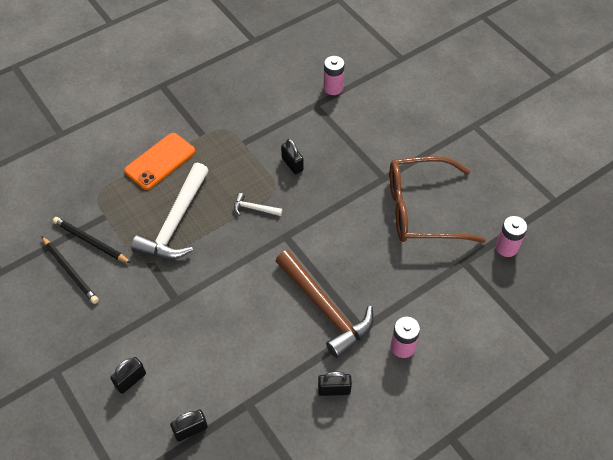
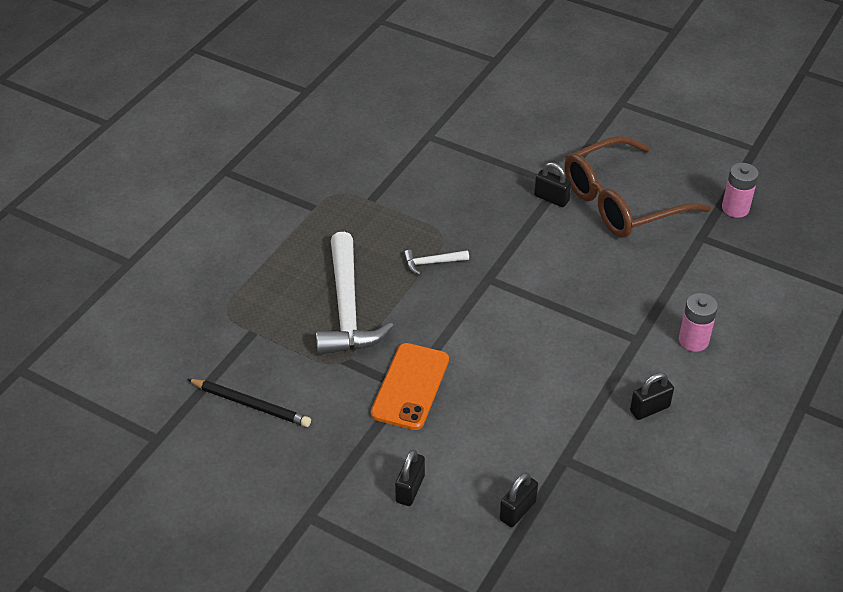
camera: 25 degrees left, 10 degrees down
(91, 241) = (255, 364): black pencil -> none
(160, 161) = (281, 251): orange phone -> orange phone (410, 386)
(292, 164) = (444, 204): black padlock -> black padlock (551, 198)
(325, 309) = (584, 334): brown hammer -> none
(333, 88) = (437, 112): pink battery -> none

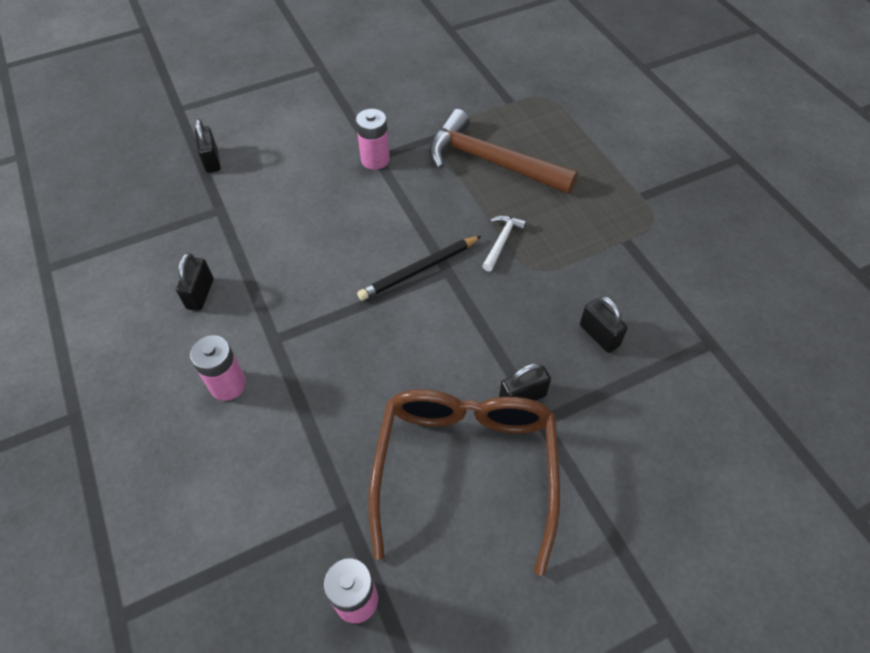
camera: 125 degrees right, 10 degrees up
(251, 404) = (438, 75): black pencil -> black pencil (419, 270)
(347, 309) = (490, 161): white hammer -> brown hammer
(410, 386) = (375, 160): orange phone -> pink battery
(410, 489) = (288, 118): black padlock -> black padlock (599, 335)

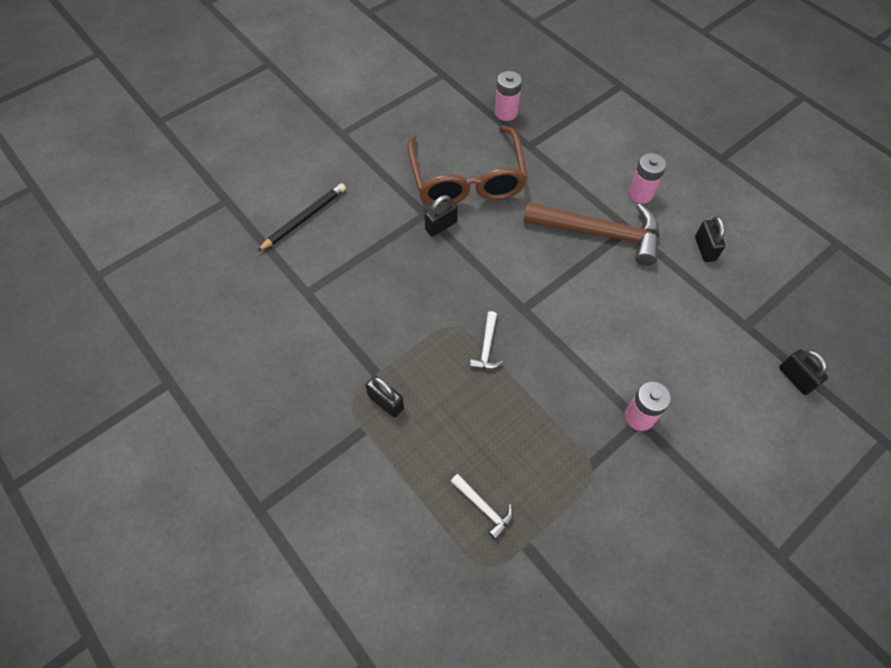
camera: 165 degrees right, 5 degrees up
(419, 270) = (547, 304): black pencil -> black pencil (304, 218)
(490, 161) = (523, 441): brown hammer -> brown hammer (600, 233)
(538, 127) = (484, 508): none -> white hammer
(599, 335) = (392, 280): black padlock -> black padlock (386, 402)

